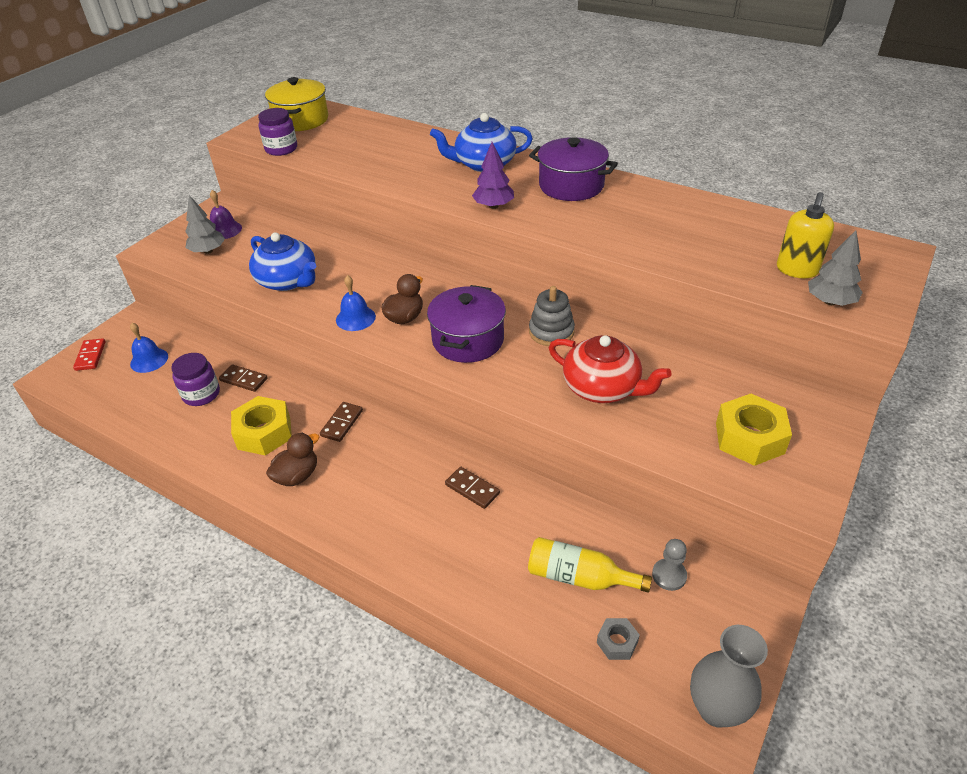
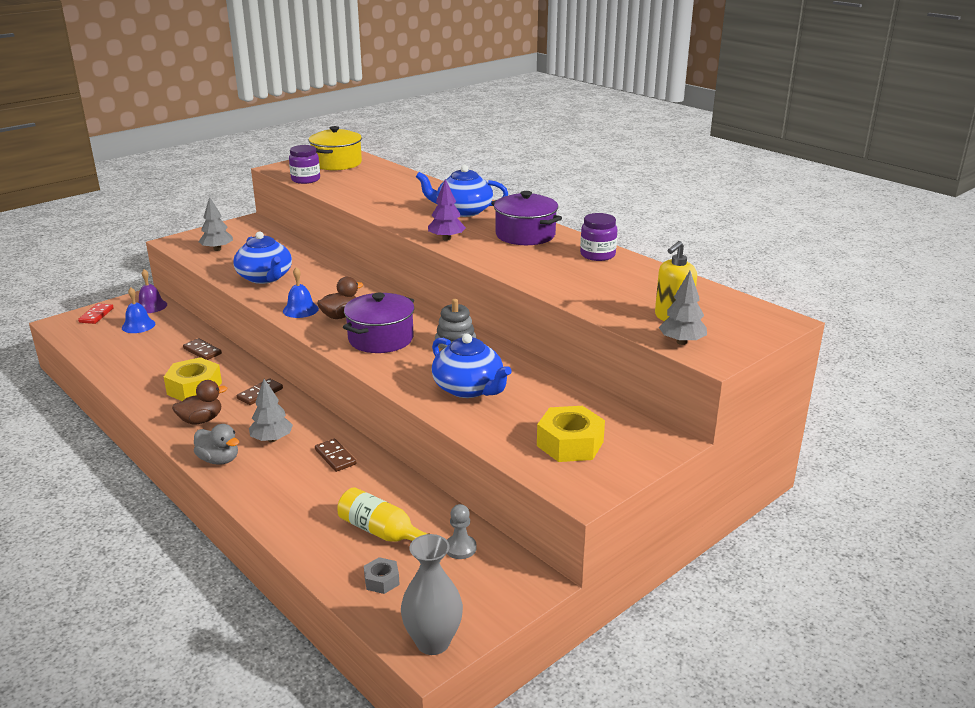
camera: 15 degrees right, 15 degrees down
(201, 394) = (163, 354): purple jar -> purple jar (597, 255)
(224, 230) = (240, 238): purple bell -> purple bell (151, 306)
(349, 526) = (219, 460): none -> grey duck
(390, 482) = (272, 439): none -> grey tree
(602, 388) = (469, 388): red teapot -> blue teapot

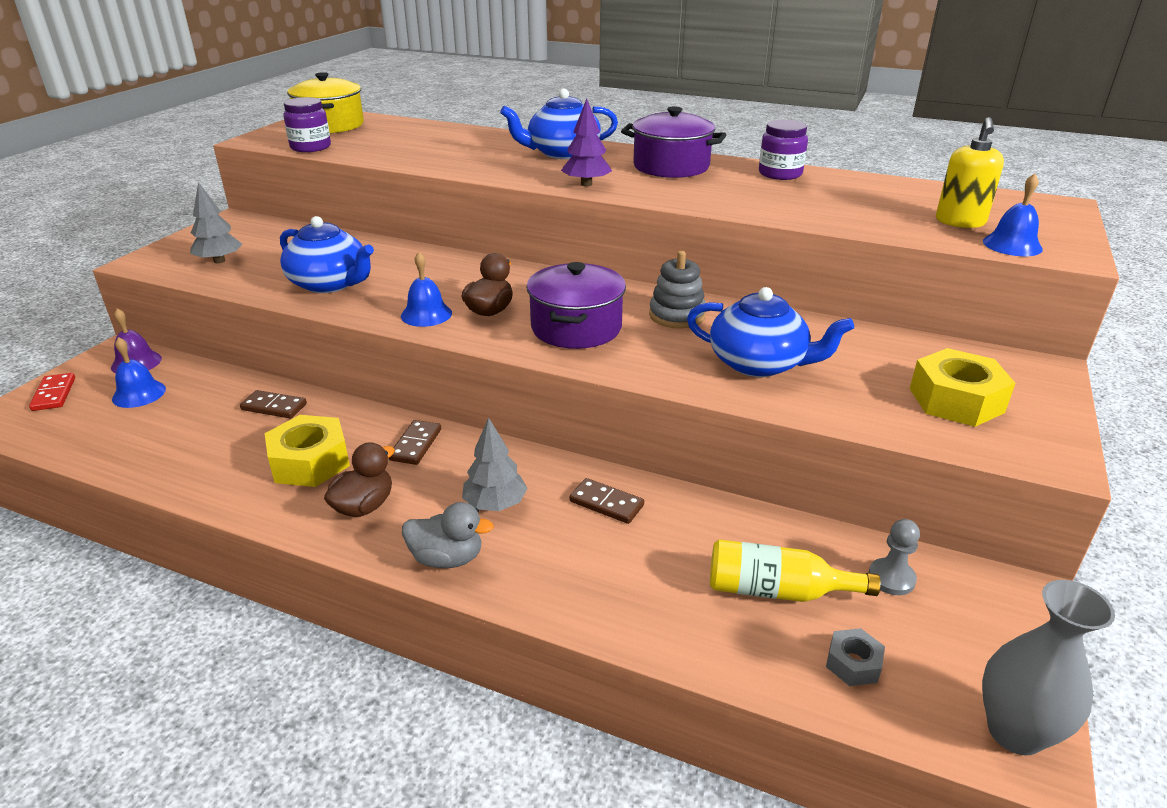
camera: 25 degrees left, 5 degrees up
(681, 342) = (1012, 245): grey tree -> blue bell

